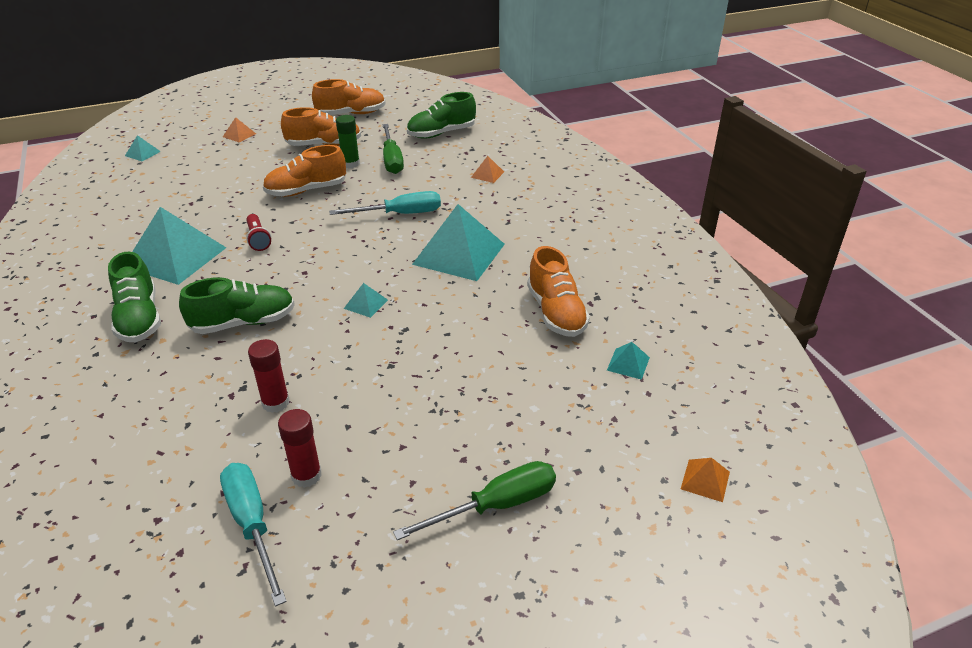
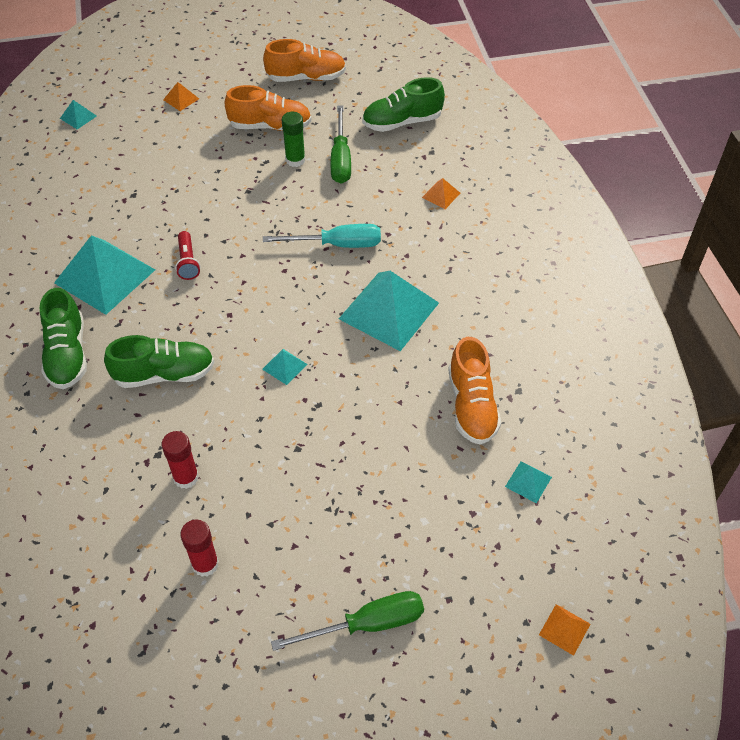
camera: 10 degrees right, 15 degrees up
(252, 524) = (154, 608): turquoise screwdriver -> none
(306, 190) = (244, 196): orange shoe -> none

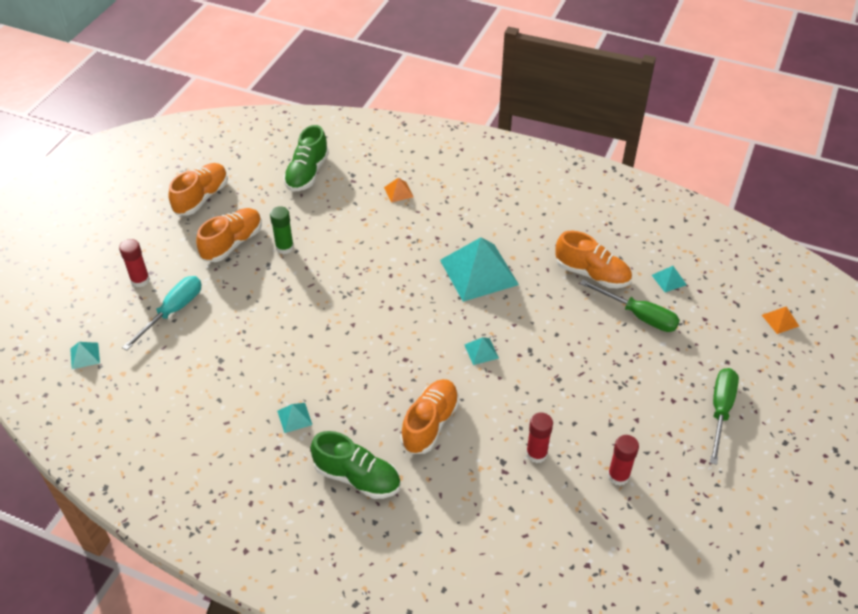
camera: 55 degrees left, 5 degrees down
(105, 276) = (294, 417): turquoise pyramid -> turquoise pyramid, size x0.42
(164, 374) = (430, 424): green shoe -> orange shoe
(181, 99) = (140, 280): orange pyramid -> red glue stick
(188, 262) = (329, 359): red flashlight -> none
(337, 244) = (393, 267): turquoise screwdriver -> turquoise screwdriver (173, 311)
(340, 159) = (310, 223): green screwdriver -> green screwdriver (639, 316)

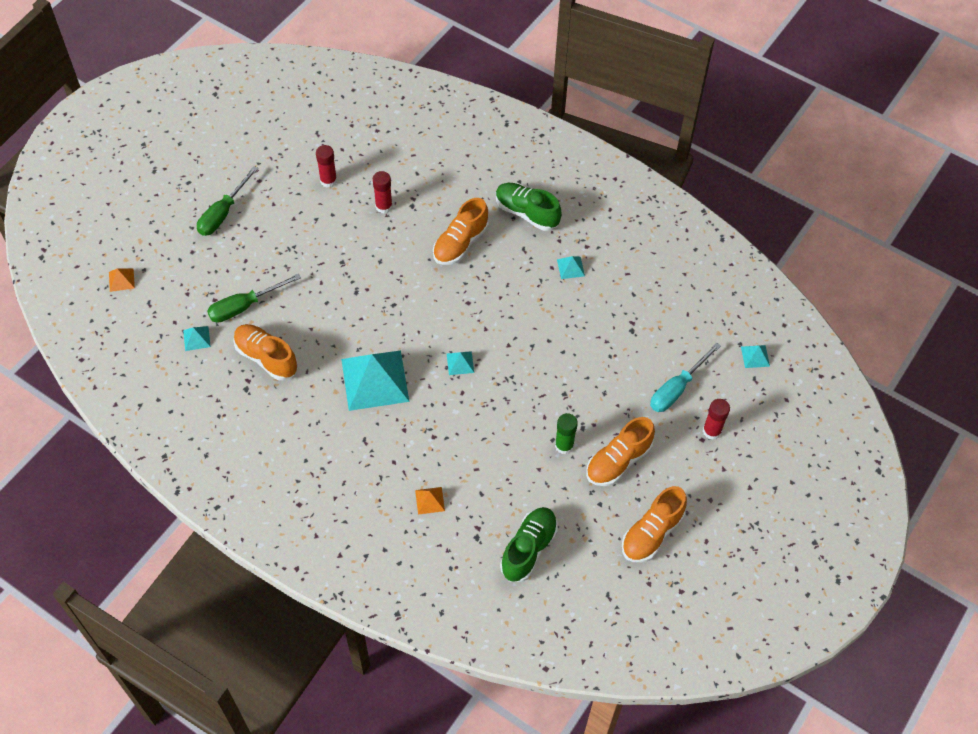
camera: 170 degrees left, 10 degrees up
(481, 351) = (399, 298): turquoise pyramid -> turquoise pyramid (460, 363)
(639, 316) = (244, 306): green screwdriver -> green screwdriver turned 75 degrees counterclockwise

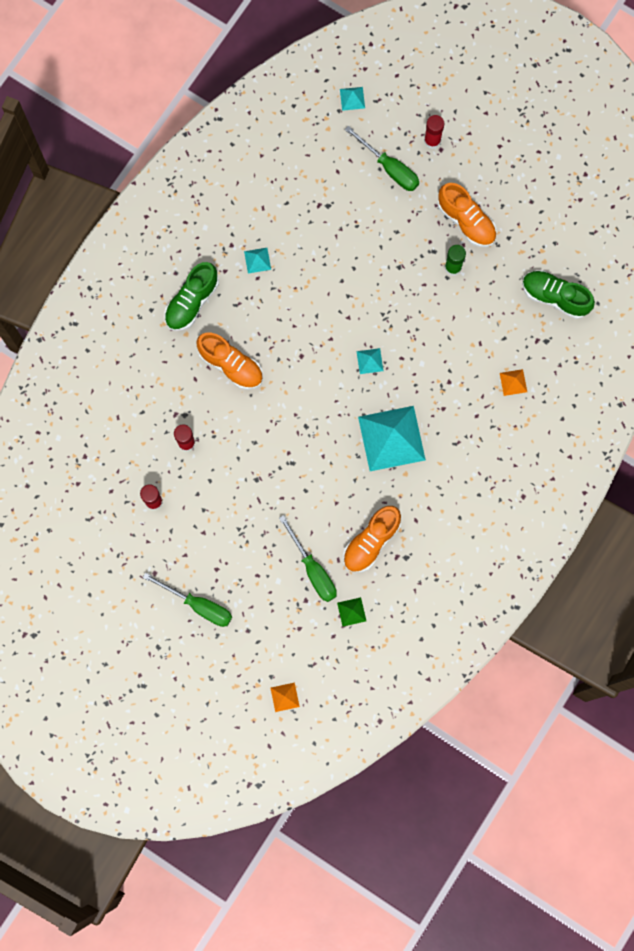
camera: 90 degrees left, 20 degrees up
(196, 338) = (351, 611): turquoise pyramid -> green pyramid
(652, 533) = (534, 195): orange shoe -> none
(677, 389) = (390, 168): turquoise screwdriver -> green screwdriver

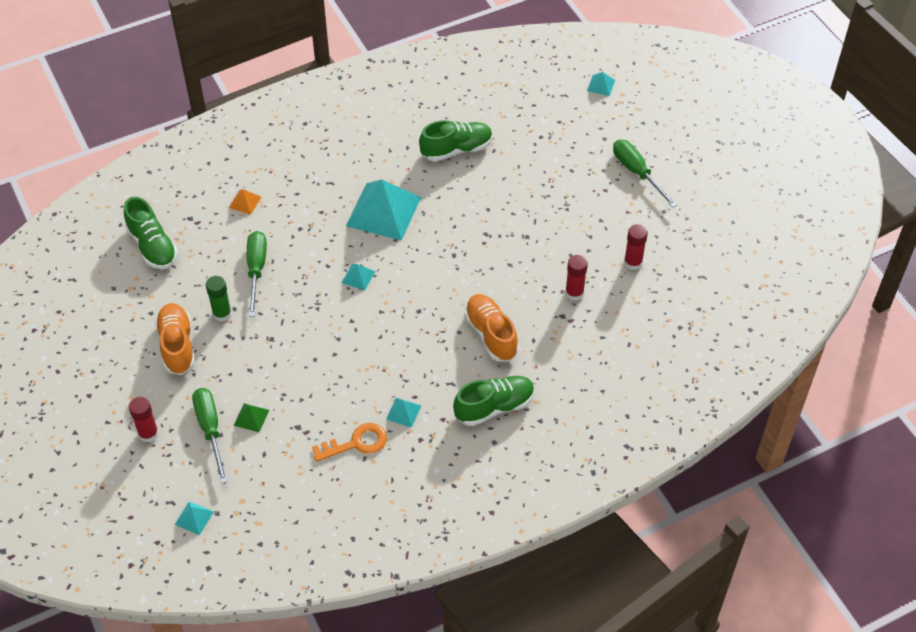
camera: 150 degrees left, 25 degrees down
(276, 216) = (356, 443): none -> orange key
(285, 697) = (601, 85): orange pyramid -> turquoise pyramid
(313, 570) = (520, 153): green screwdriver -> green screwdriver (256, 270)
(351, 611) = (507, 113): green pyramid -> green pyramid (251, 417)
(371, 542) = (456, 149): orange shoe -> green shoe

